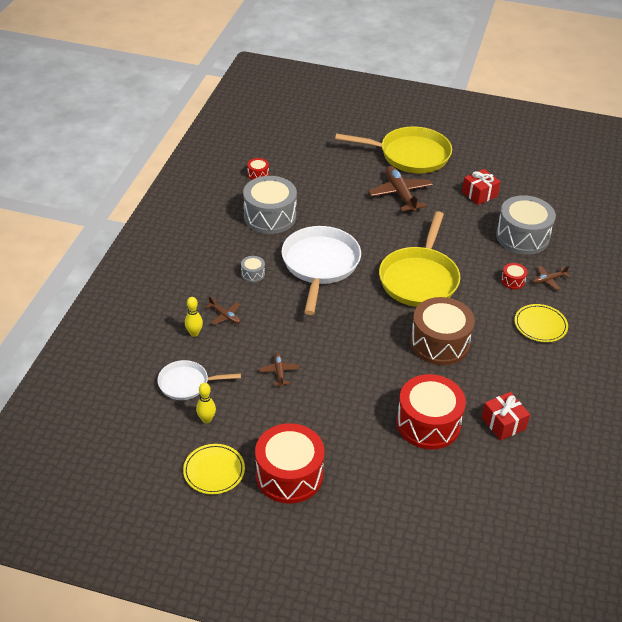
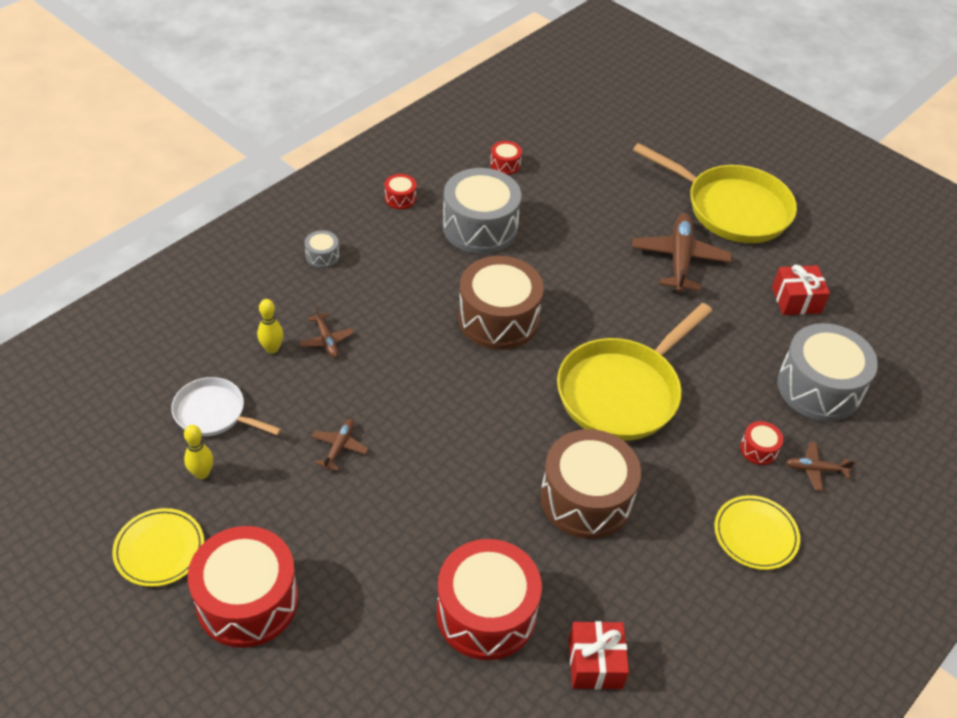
camera: 25 degrees right, 5 degrees up
(207, 217) = (400, 198): none -> red drum
(253, 274) = (402, 297): grey drum -> grey drum (322, 256)
(320, 265) = (498, 319): white pan -> brown drum

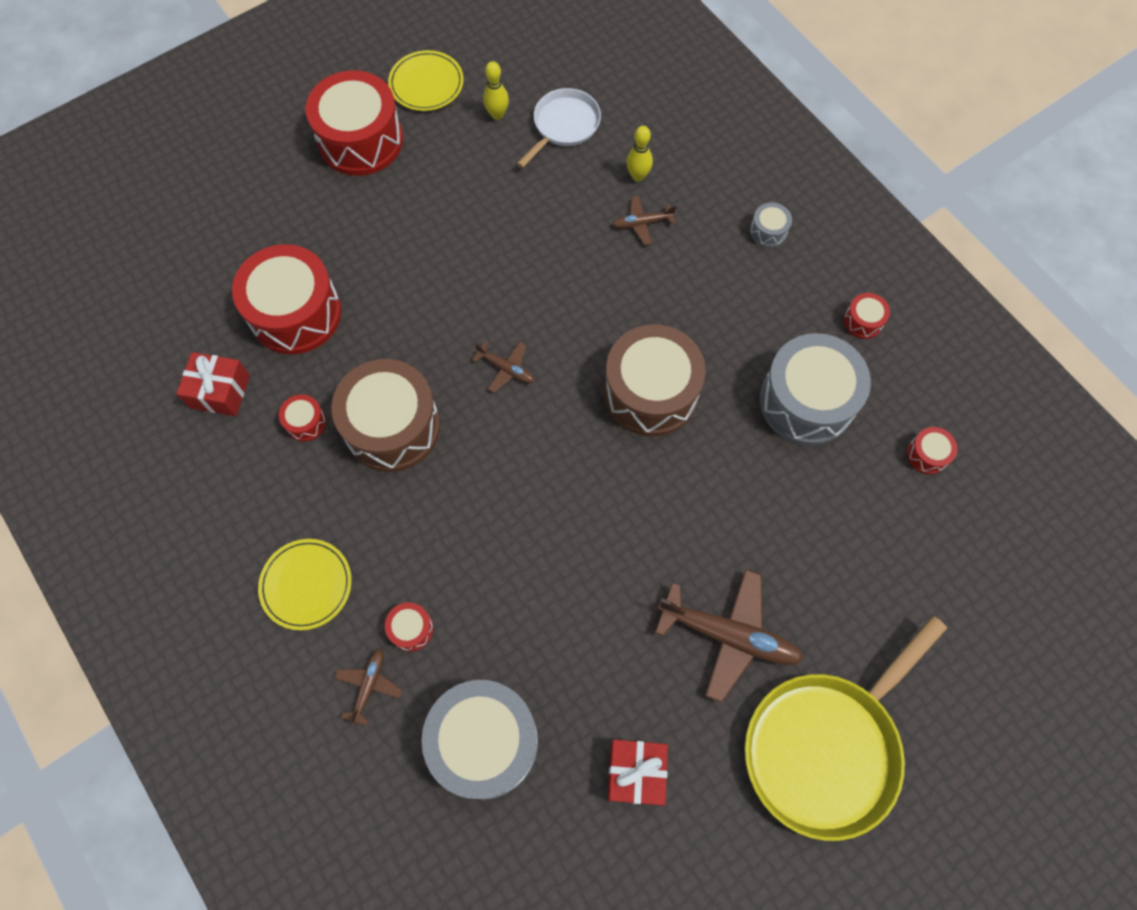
camera: 105 degrees right, 20 degrees up
(339, 447) = (503, 220): brown plane -> brown plane (506, 369)
(604, 573) = (306, 422): none -> red drum
(623, 391) = (522, 501): yellow pan -> none

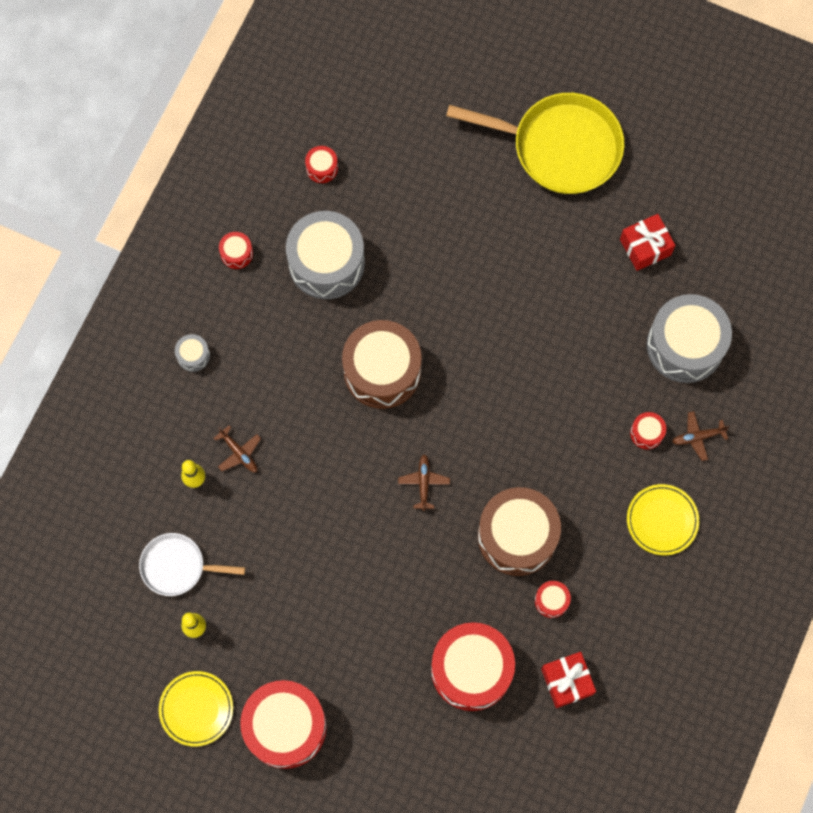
camera: 120 degrees left, 5 degrees up
(728, 635) = (526, 235): brown plane -> none

